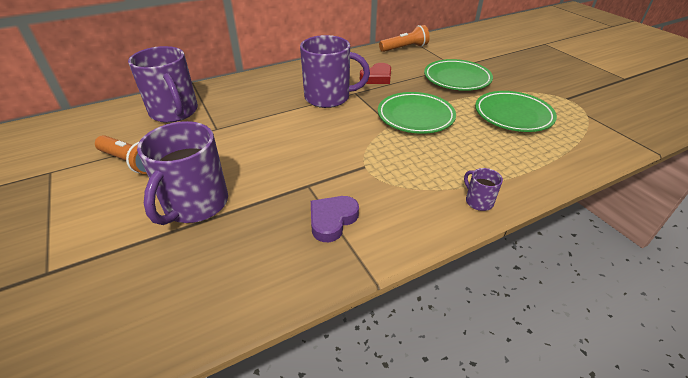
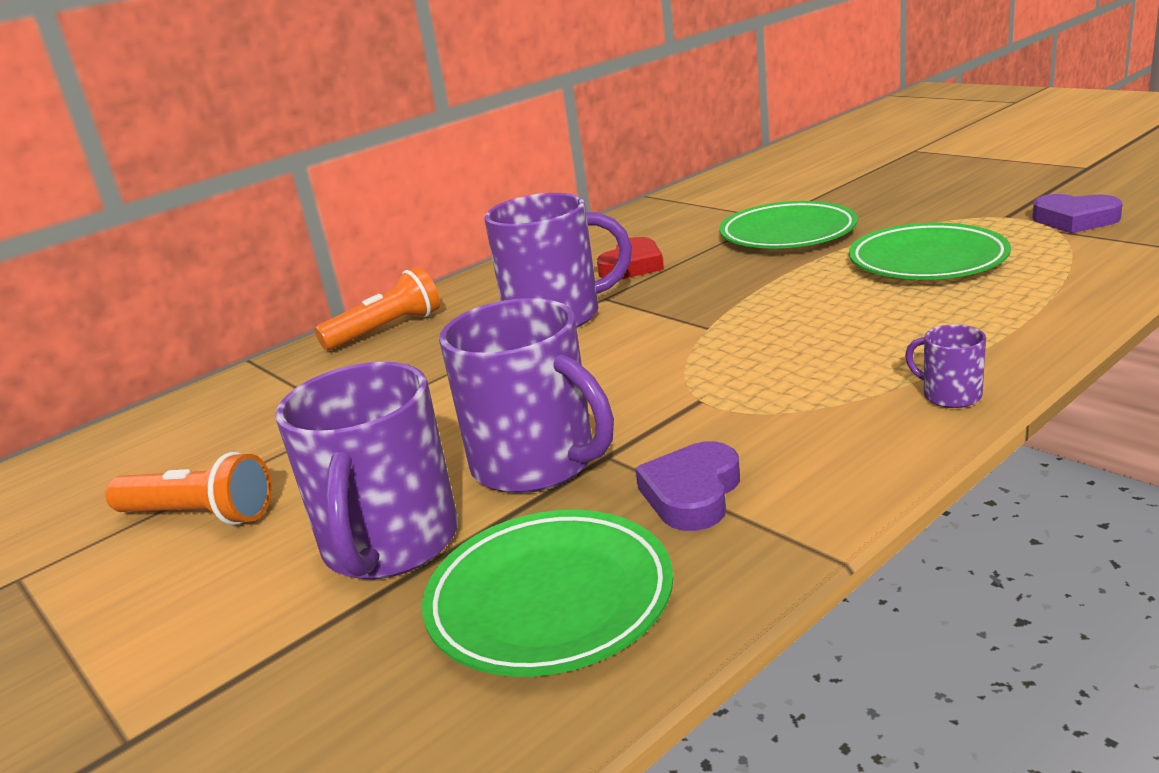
camera: 10 degrees left, 15 degrees down
(174, 112) = (242, 414): purple mug -> purple mug (537, 464)
(405, 48) = (657, 212): orange flashlight -> orange flashlight (387, 330)
(415, 116) = (747, 305): green plate -> green plate (550, 600)
(599, 111) = (1075, 220): none -> purple heart

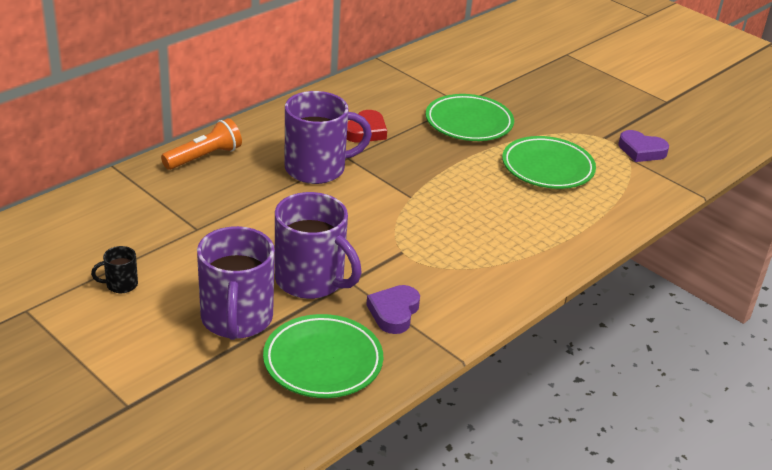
camera: 10 degrees left, 10 degrees up
(199, 515) = (120, 285): orange flashlight -> black mug
(950, 395) = (533, 272): purple mug -> none

